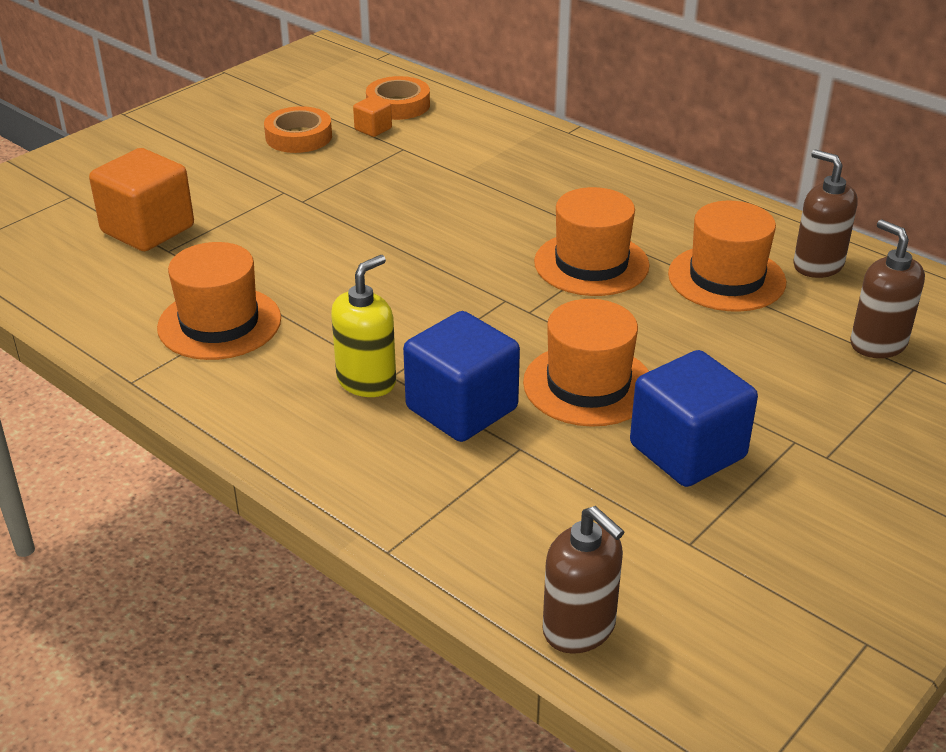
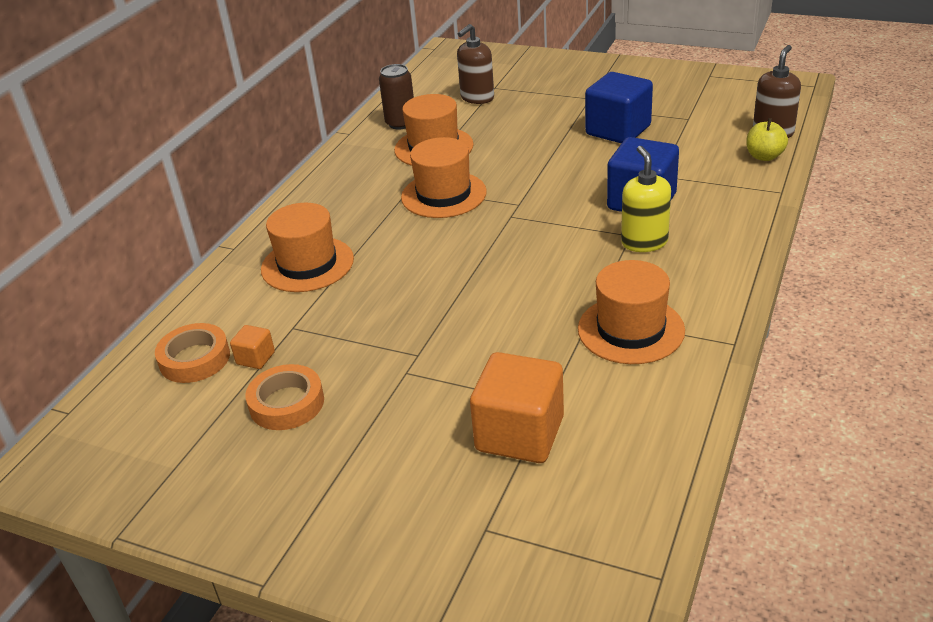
camera: 105 degrees left, 0 degrees up
(367, 381) = (644, 242): yellow soap dispenser -> yellow soap dispenser turned 60 degrees clockwise
(503, 579) = (764, 156): none -> yellow apple
(588, 385) = (583, 168): orange hat -> orange hat (307, 264)
(817, 265) = (401, 123): brown soap dispenser -> brown can

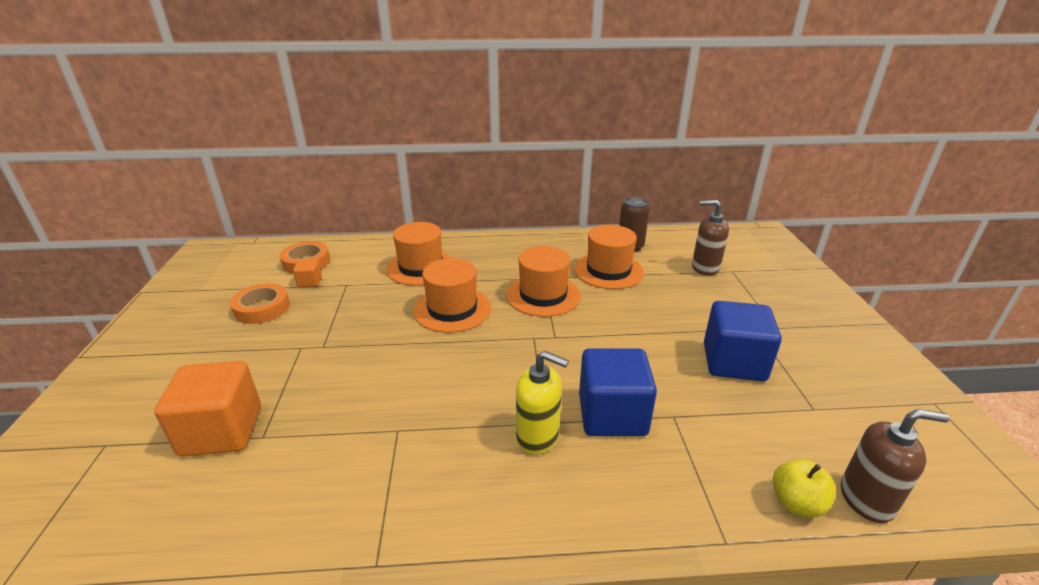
camera: 60 degrees right, 5 degrees down
(631, 329) = (382, 465): orange hat -> orange hat (452, 309)
(644, 242) = (538, 436): yellow soap dispenser -> yellow soap dispenser turned 60 degrees clockwise

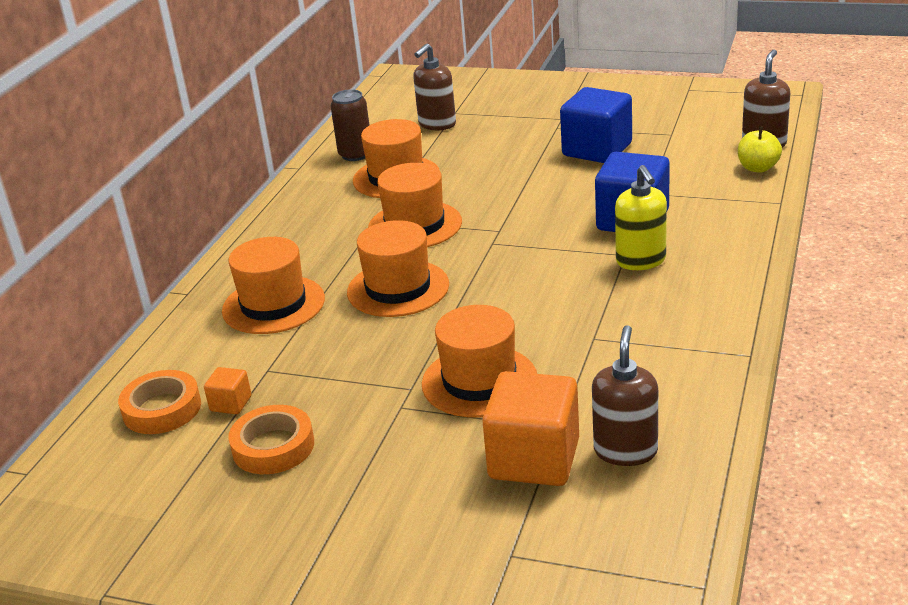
camera: 65 degrees left, 0 degrees up
(220, 488) = (625, 451): none -> brown soap dispenser
(331, 377) = (479, 381): none -> orange hat
(538, 436) = (641, 261): yellow soap dispenser -> yellow soap dispenser turned 120 degrees clockwise

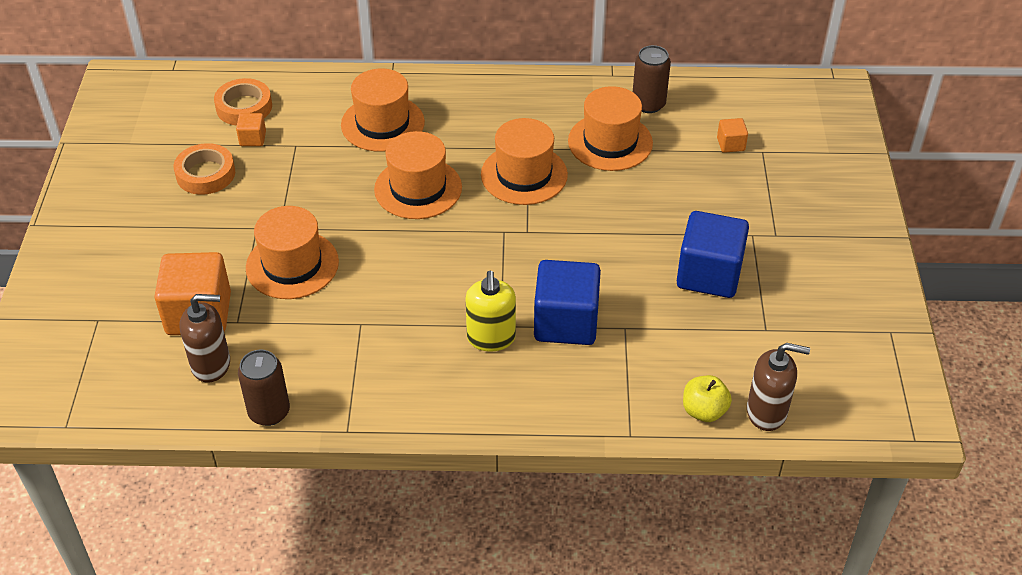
camera: 70 degrees right, 15 degrees up
(437, 124) = (730, 144): brown soap dispenser -> orange cube
(641, 261) = (491, 338): yellow soap dispenser -> yellow soap dispenser turned 60 degrees counterclockwise
(712, 408) = (269, 412): none -> brown can

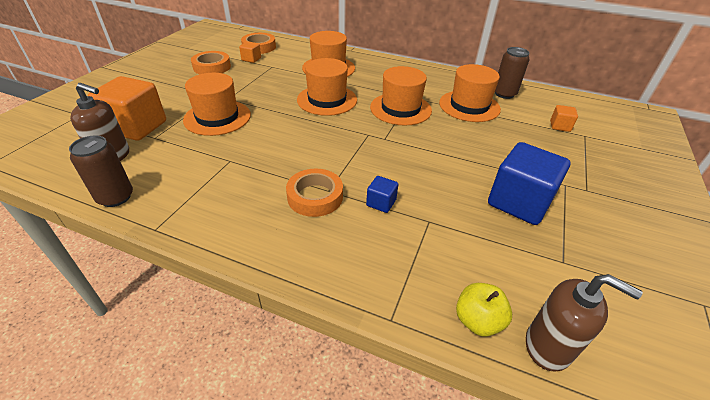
camera: 20 degrees right, 5 degrees down
(491, 338) = (315, 197): yellow soap dispenser -> orange tape
(566, 322) = (381, 203): blue cube -> blue cube, size x0.46

